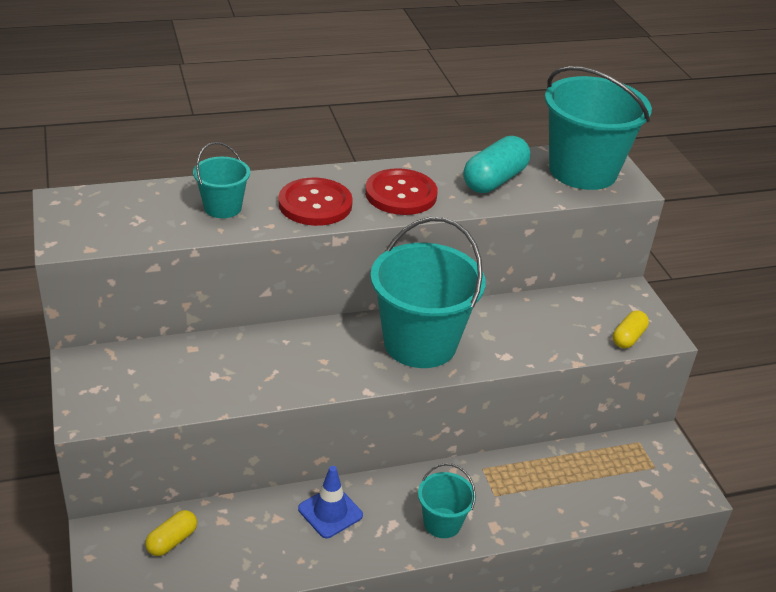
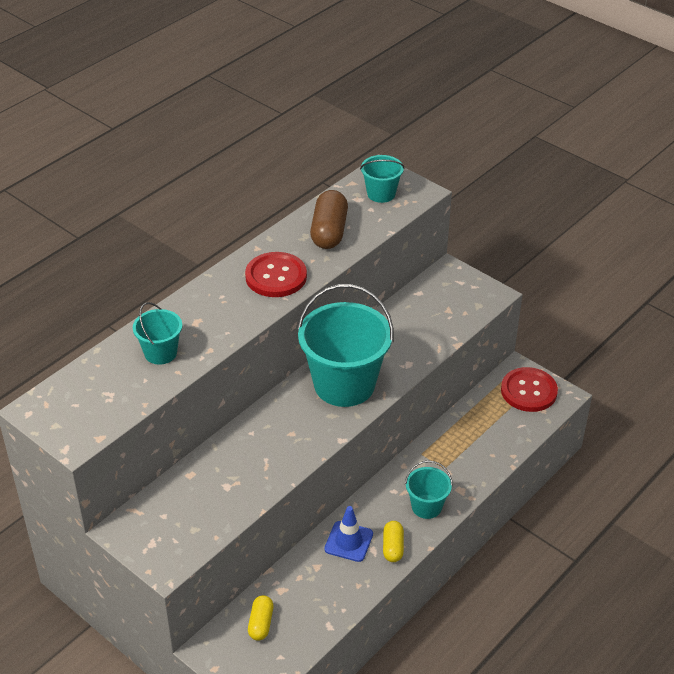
camera: 30 degrees left, 5 degrees up
(315, 204) = (224, 316): red button -> red button (528, 391)
(494, 180) = (329, 232): turquoise capsule -> brown capsule
(582, 171) = (381, 194): turquoise bucket -> turquoise bucket, size x0.50
(628, 338) = (474, 308): yellow capsule -> yellow capsule (393, 547)

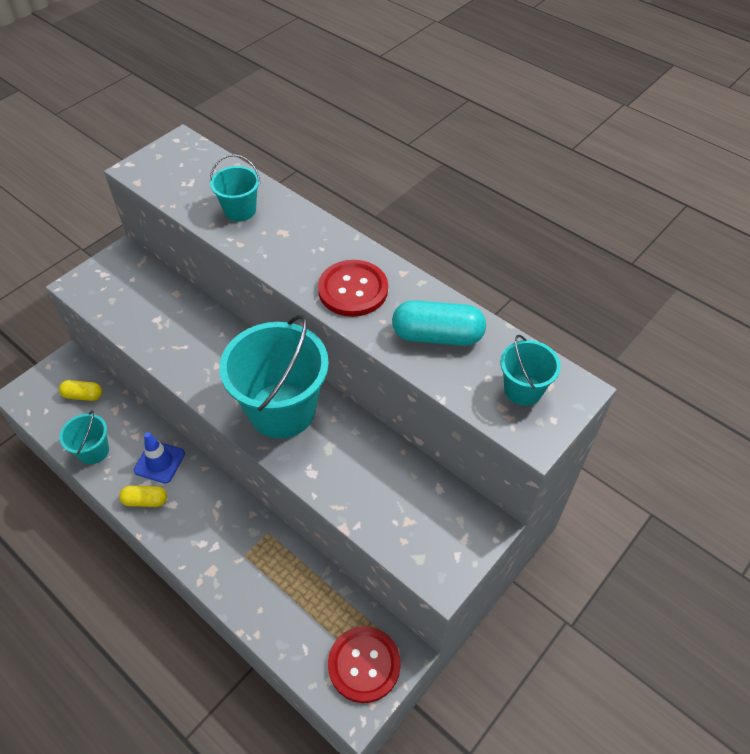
camera: 90 degrees right, 10 degrees up
(329, 232) = (437, 336): brown capsule -> turquoise capsule
(426, 506) = (193, 534): turquoise bucket -> turquoise bucket (93, 451)

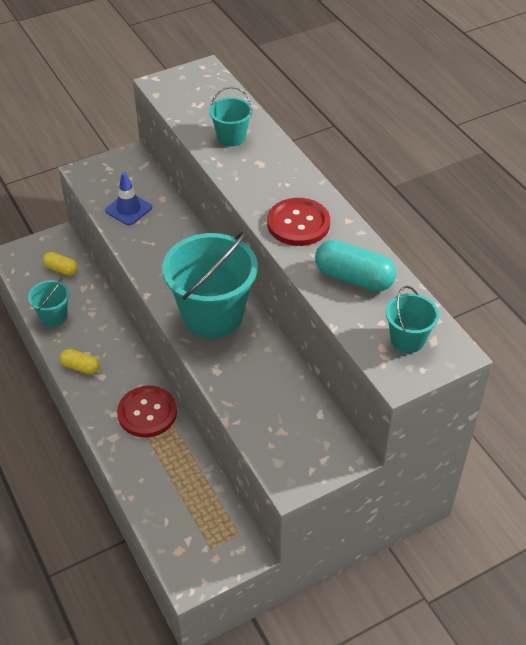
camera: 20 degrees right, 5 degrees down
(159, 462) = (103, 340): blue traffic cone -> blue traffic cone (128, 209)
(364, 665) = (210, 549): red button -> red button (147, 413)

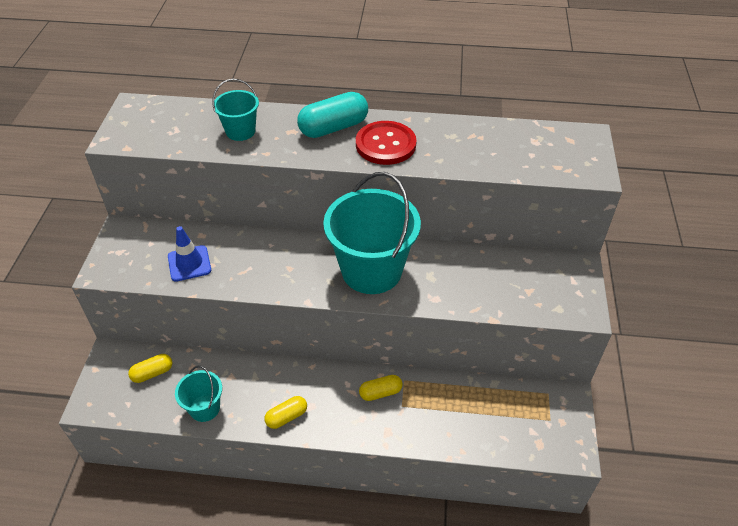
camera: 55 degrees left, 0 degrees up
(147, 413) = (380, 392): red button -> yellow capsule
(353, 278) = (473, 146): turquoise capsule -> turquoise capsule (333, 128)
(407, 339) = (559, 150): turquoise bucket -> none

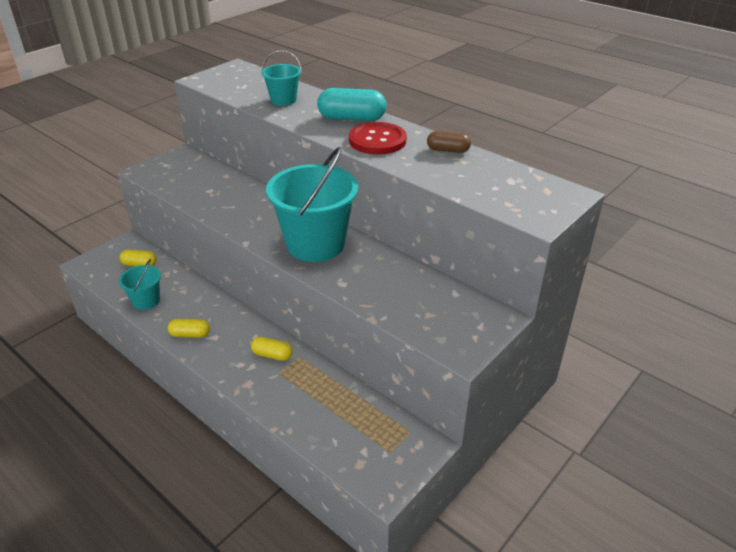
camera: 35 degrees right, 10 degrees down
(189, 263) = (198, 188): blue traffic cone -> none
(455, 130) = (448, 150): none -> brown capsule

